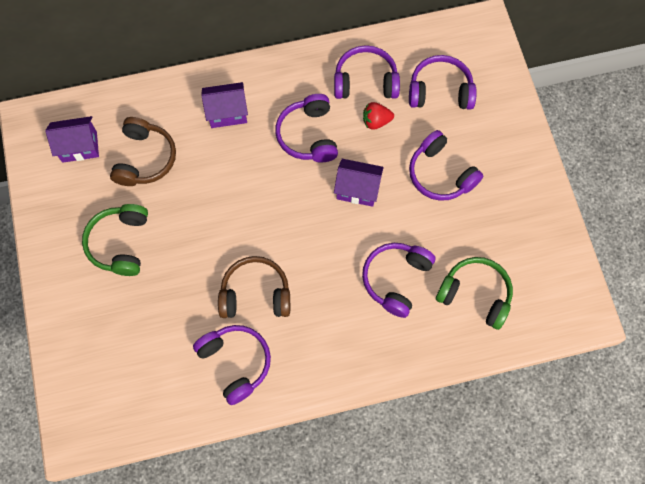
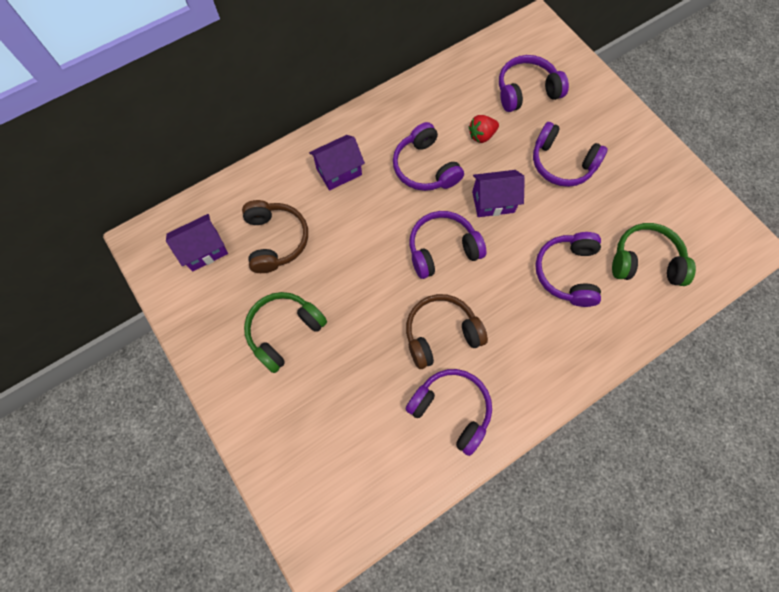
camera: 20 degrees left, 0 degrees up
(120, 243) = (284, 331): green headphones -> green headphones turned 60 degrees clockwise
(365, 81) = (455, 103): purple headphones -> purple headphones (442, 249)

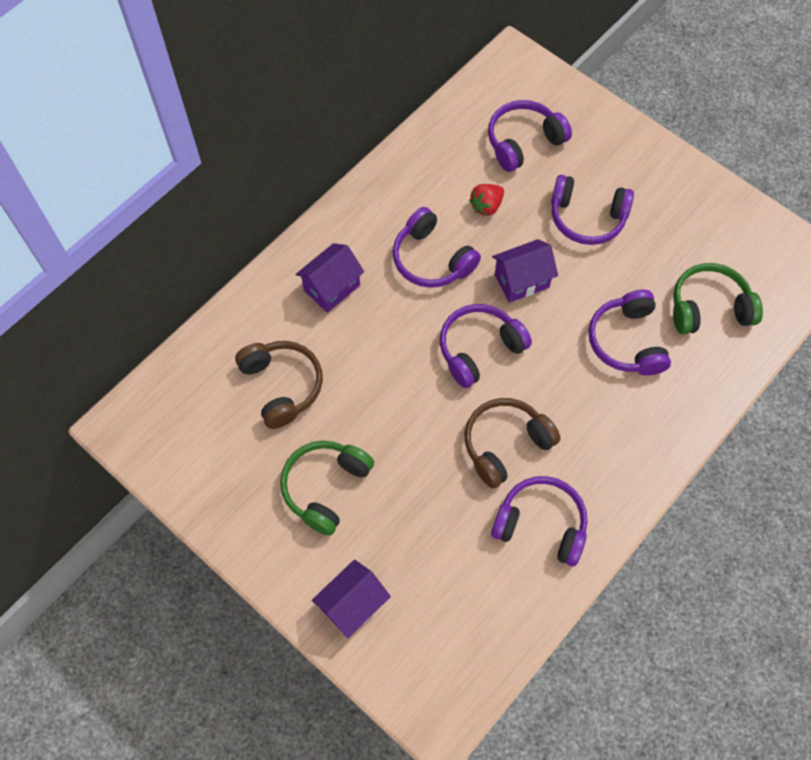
camera: 15 degrees left, 5 degrees down
(204, 250) = (200, 418): purple house -> purple house (352, 605)

